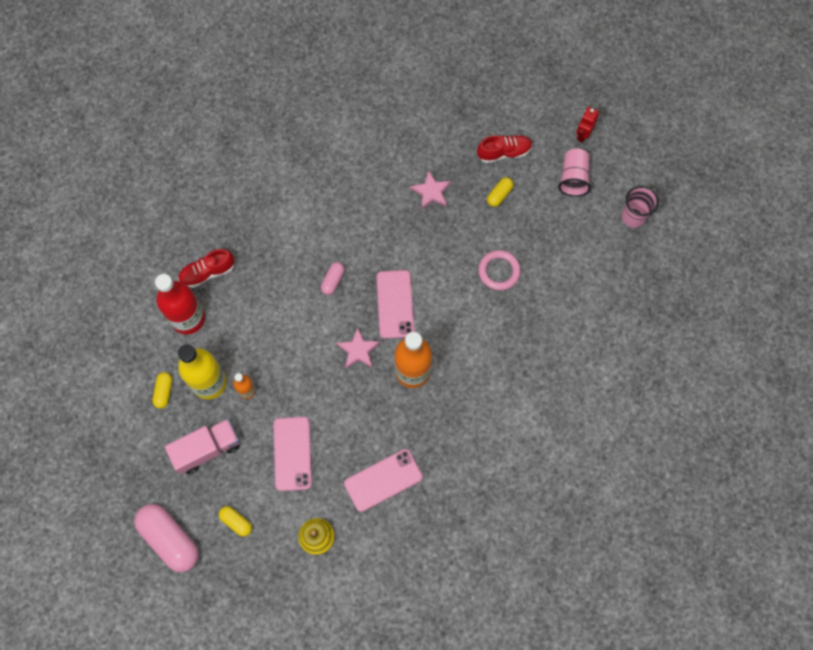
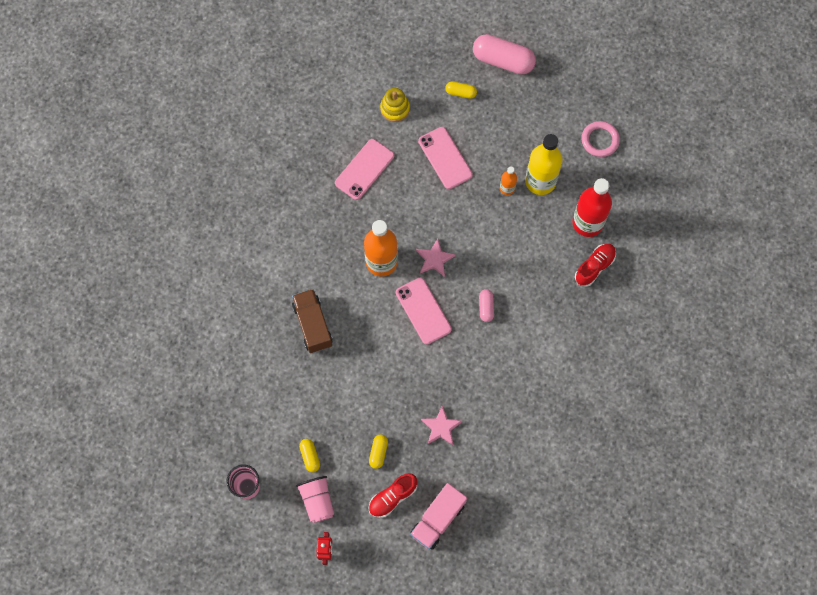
camera: 155 degrees right, 0 degrees up
(164, 392) = (571, 159): yellow capsule -> yellow capsule (310, 456)
(207, 449) = (512, 132): pink truck -> pink truck (438, 519)
(499, 271) = (347, 380): pink ring -> pink ring (600, 140)
(510, 338) = (313, 325): none -> brown truck

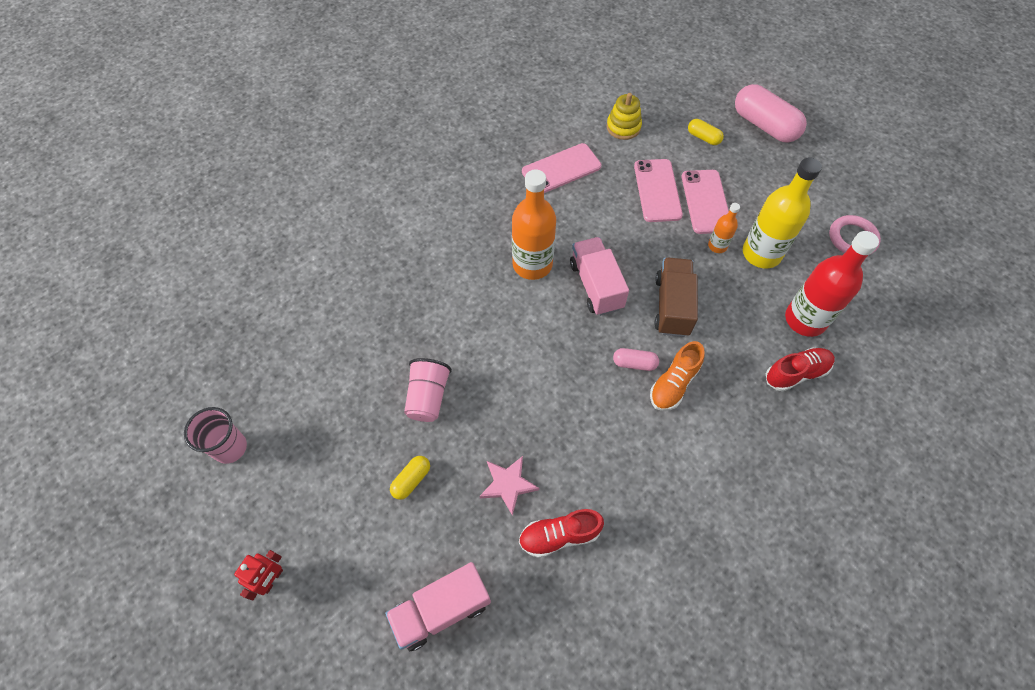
camera: 25 degrees right, 10 degrees down
(310, 456) = (326, 445): yellow capsule -> none
(313, 325) = (417, 298): brown truck -> brown truck (672, 306)
(317, 501) = (301, 506): pink cup -> pink cup (428, 397)
(392, 497) = (398, 548): red shoe -> red shoe (559, 535)
(423, 311) = (555, 336): pink phone -> pink phone (706, 201)
(434, 259) = (596, 285): pink star -> pink truck
(486, 307) = (634, 363): pink capsule -> pink capsule turned 75 degrees clockwise
(517, 311) = (673, 384): none -> orange shoe

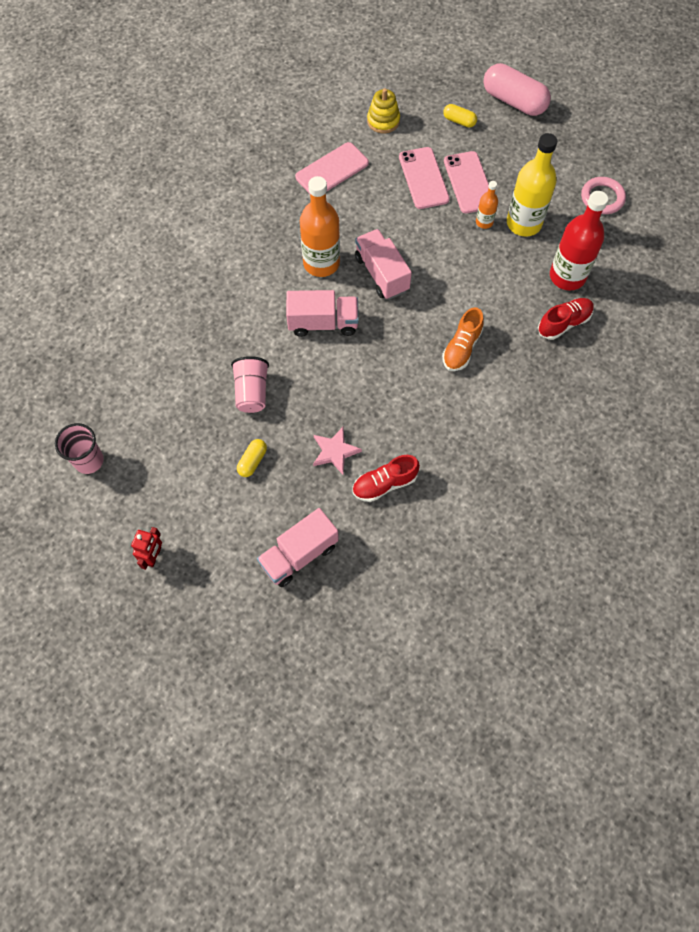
camera: 10 degrees left, 5 degrees up
(522, 330) = (323, 323): none -> pink truck
(634, 363) = (425, 336): pink capsule -> none
(672, 306) = (451, 282): brown truck -> none

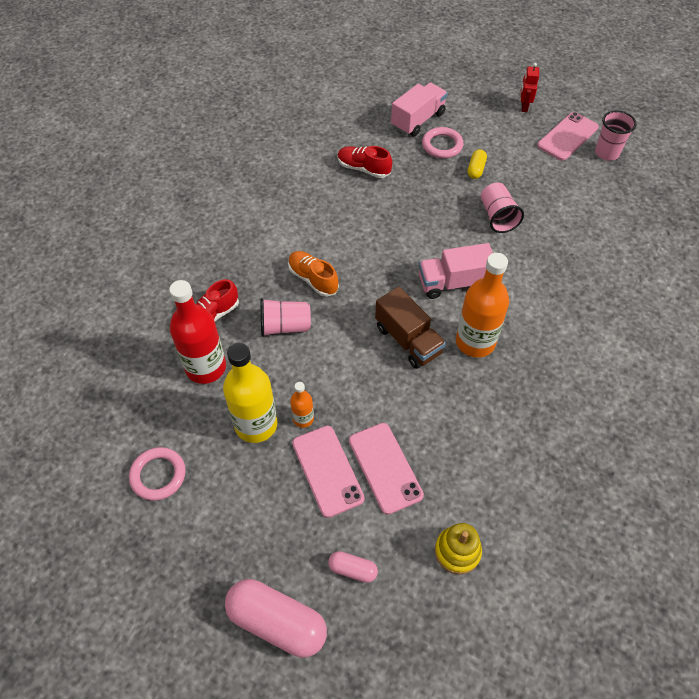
camera: 170 degrees right, 10 degrees down
(281, 506) = (442, 145): none -> pink ring
(332, 170) = (501, 460): pink phone -> pink phone (567, 136)
(335, 451) = (410, 184): pink star -> none
(381, 274) = (408, 340): pink truck -> brown truck
(384, 484) = (363, 169): red shoe -> red shoe turned 120 degrees counterclockwise
(459, 121) = (352, 569): yellow capsule -> pink capsule
(461, 348) = (313, 279): orange shoe -> orange shoe turned 60 degrees counterclockwise
(493, 303) = (285, 326): none -> pink cup

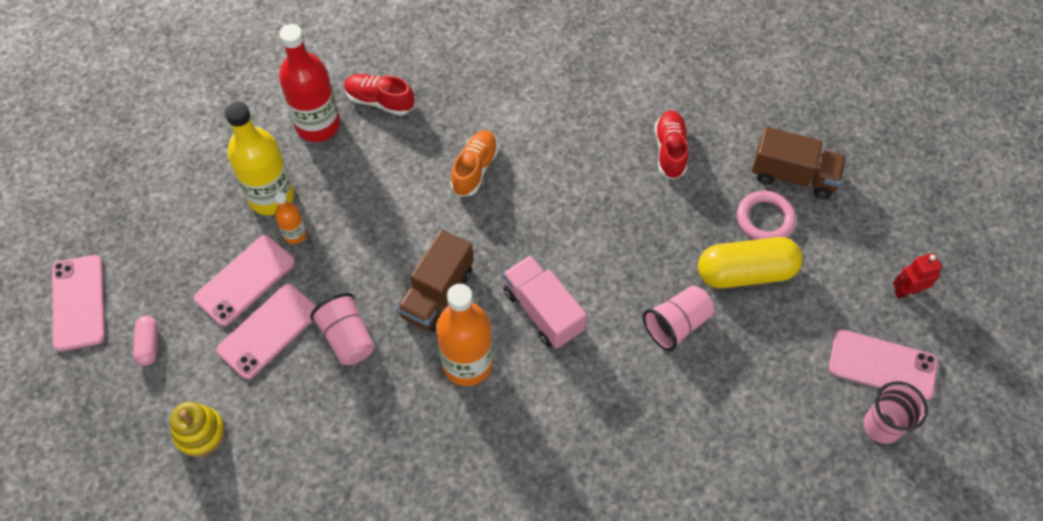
camera: 65 degrees right, 5 degrees up
(158, 475) = (186, 143): pink ring -> none
(277, 622) = (79, 302): pink capsule -> pink phone
(285, 326) = (399, 170): pink cup -> pink cup (347, 338)
(418, 120) = (793, 176): pink truck -> brown truck
(476, 169) = (745, 272): yellow capsule -> yellow capsule, size x2.05

